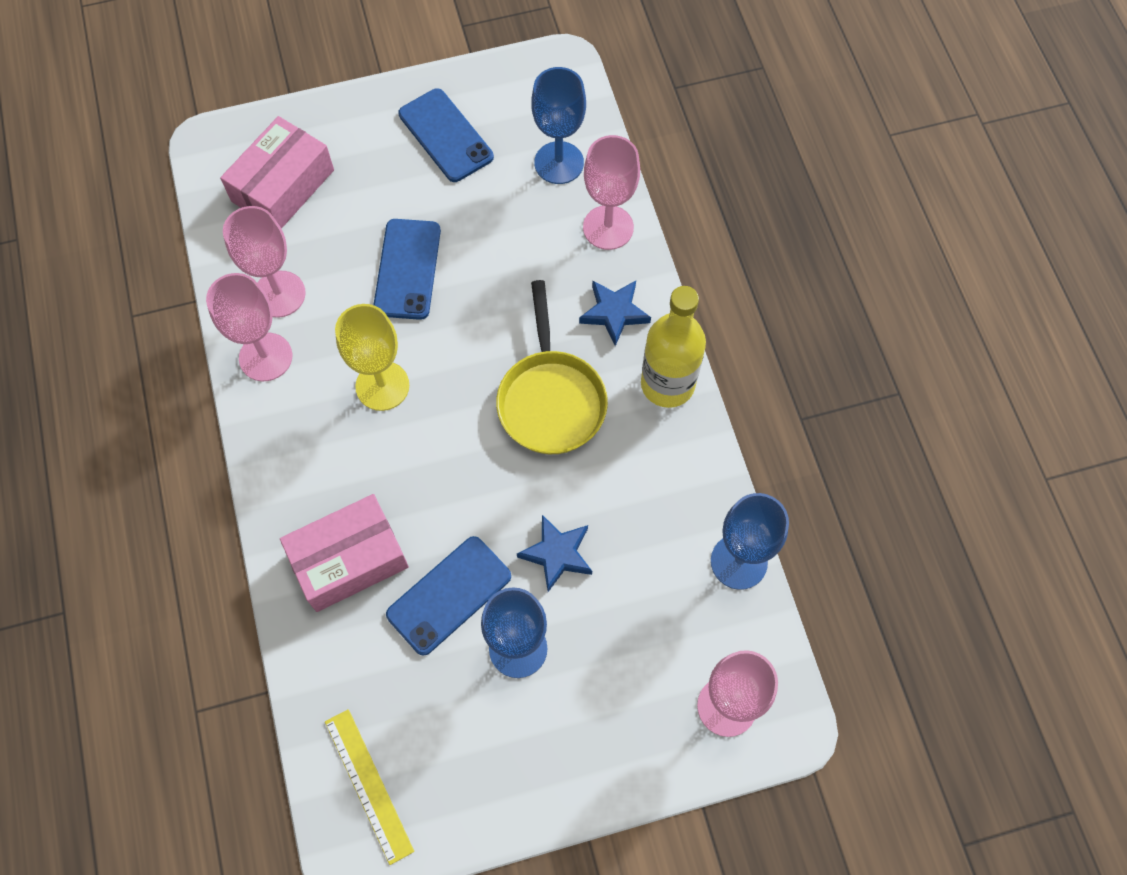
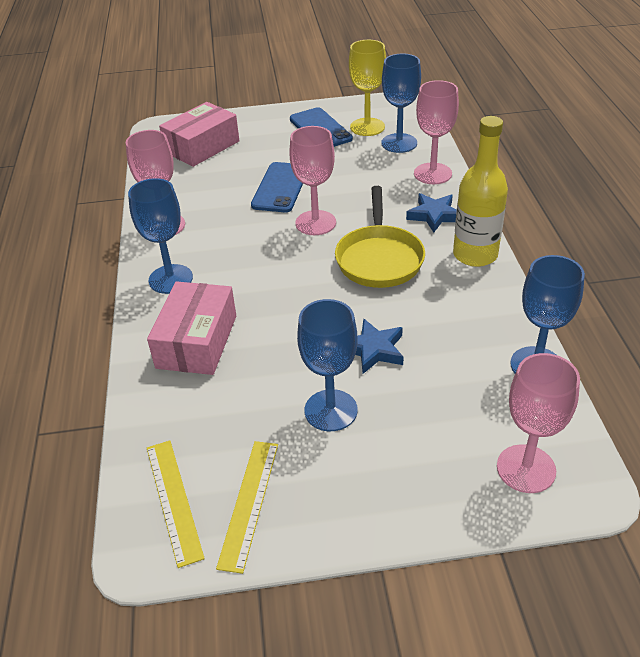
camera: 10 degrees right, 25 degrees down
(279, 294) = (184, 195): pink goblet -> pink goblet (315, 223)
(295, 457) = (170, 279): none -> blue goblet
(349, 559) = (197, 341): pink box -> pink box turned 60 degrees counterclockwise
(382, 386) = (248, 244): yellow goblet -> yellow goblet (367, 127)
(447, 780) = (249, 503): none -> yellow ruler
(449, 595) = (276, 370): blue phone -> none

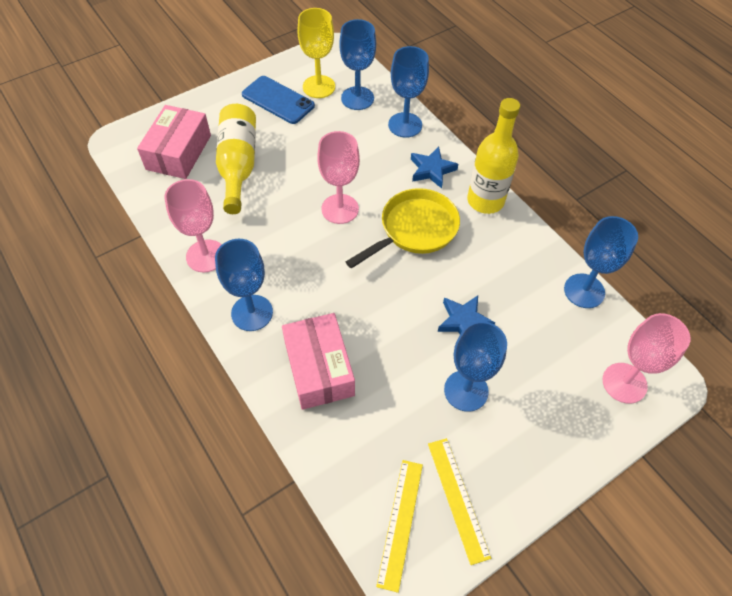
camera: 30 degrees left, 15 degrees up
(174, 500) = (400, 523): yellow ruler -> yellow ruler turned 60 degrees clockwise
(246, 167) = (238, 165): none -> yellow bottle
(280, 187) = (284, 179): blue phone -> none
(379, 258) = (414, 229): yellow pan -> yellow pan turned 105 degrees counterclockwise
(432, 174) = (405, 125): pink goblet -> blue goblet

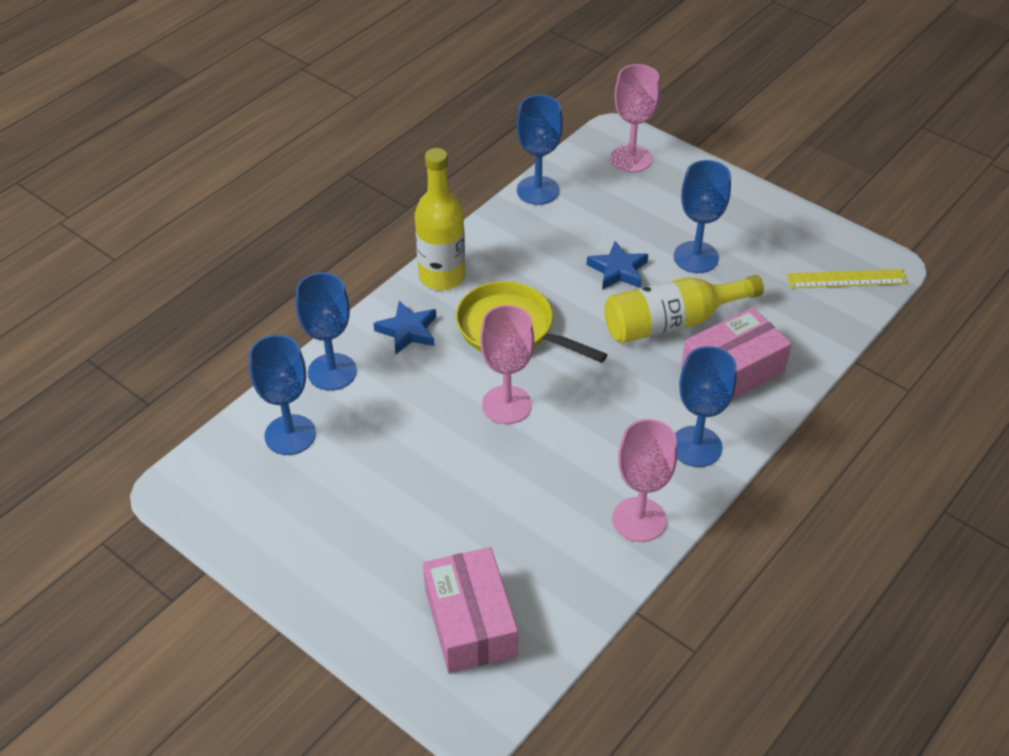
camera: 105 degrees left, 10 degrees down
(179, 152) = (470, 621): pink box -> pink box turned 75 degrees clockwise
(238, 165) = (470, 536): yellow bottle -> yellow bottle (672, 322)
(278, 100) = (319, 530): blue phone -> none
(319, 87) = (275, 487): yellow goblet -> none
(457, 498) = (803, 247): yellow ruler -> none

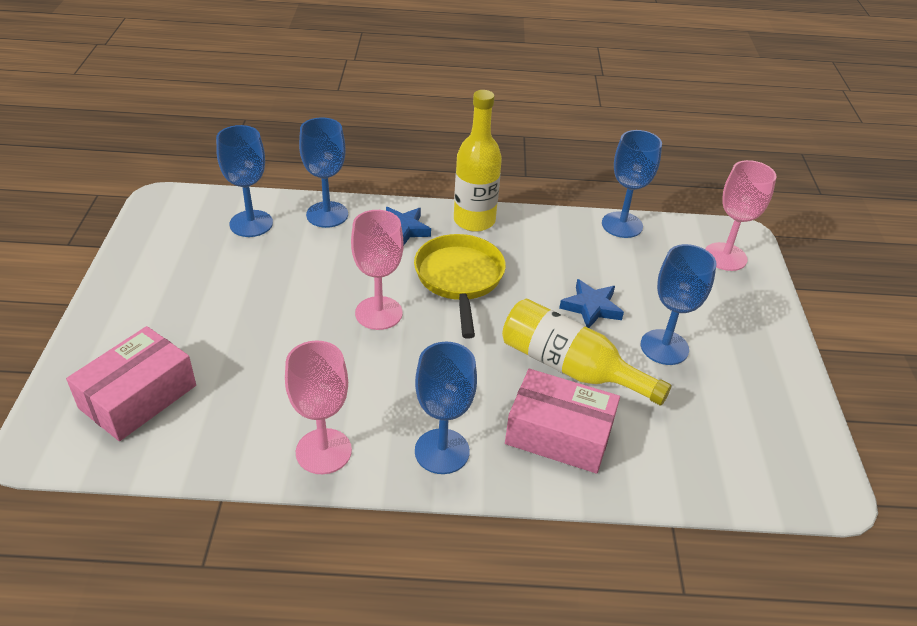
camera: 50 degrees right, 5 degrees down
(846, 279) = (770, 467): yellow ruler -> none

